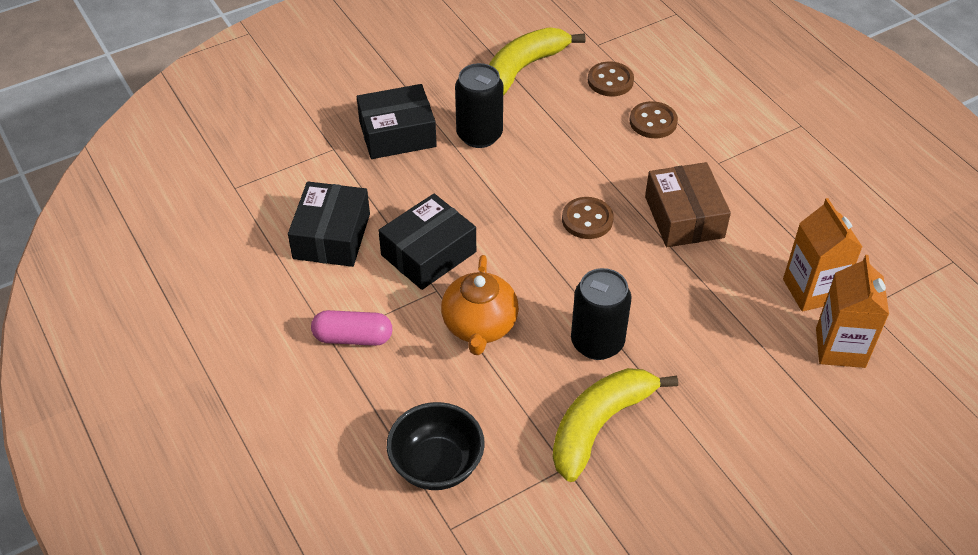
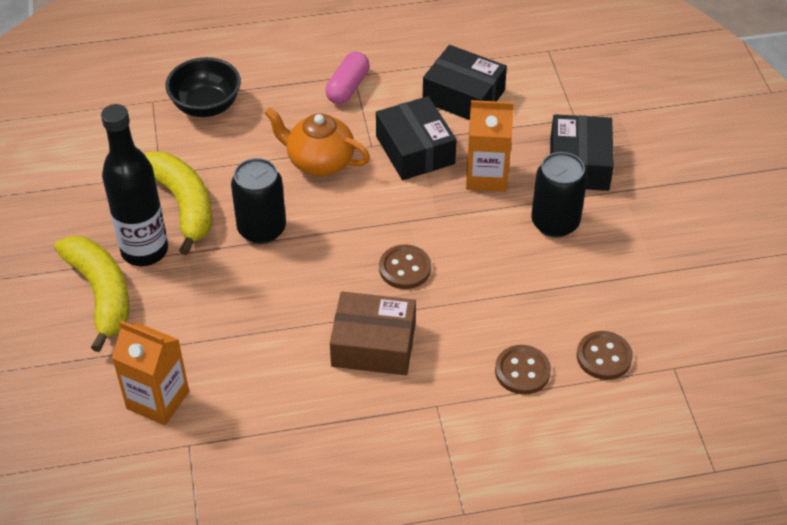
camera: 110 degrees right, 0 degrees up
(523, 68) = (649, 287): yellow banana -> yellow banana (101, 293)
(680, 434) = (144, 251): none -> black bottle
(812, 290) = (232, 409): orange carton -> orange carton (486, 176)

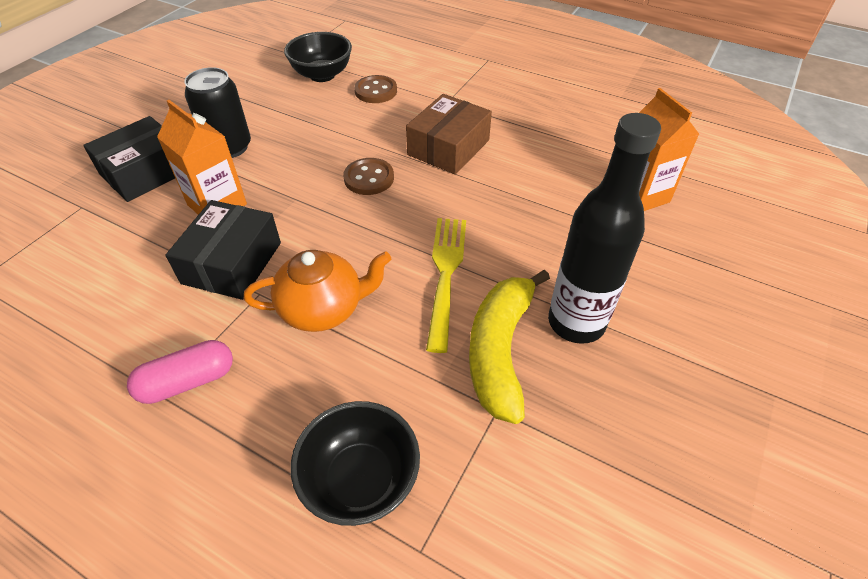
camera: 140 degrees left, 0 degrees up
(101, 293) = (647, 305): yellow banana -> none
(262, 229) = (446, 275): black can -> yellow fork
(319, 161) = (323, 309): orange teapot -> orange teapot turned 75 degrees counterclockwise
(373, 345) = (448, 147): brown box -> brown box turned 75 degrees clockwise
(463, 96) = (114, 287): black box -> none
(604, 357) = (322, 75): brown button -> black bowl

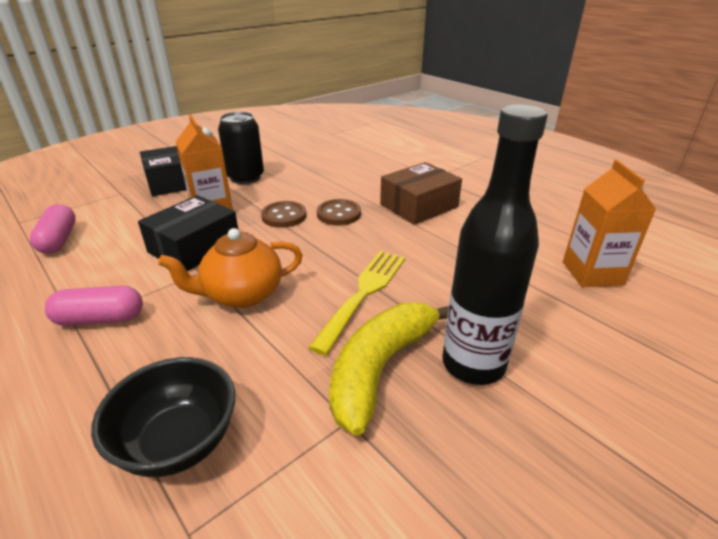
camera: 20 degrees right, 15 degrees down
(53, 295) = (59, 240): none -> pink capsule
(322, 75) = (343, 147): black bowl -> none
(323, 309) = (242, 294): orange teapot -> orange teapot turned 150 degrees clockwise
(376, 91) = (379, 162): brown button -> brown button (284, 216)

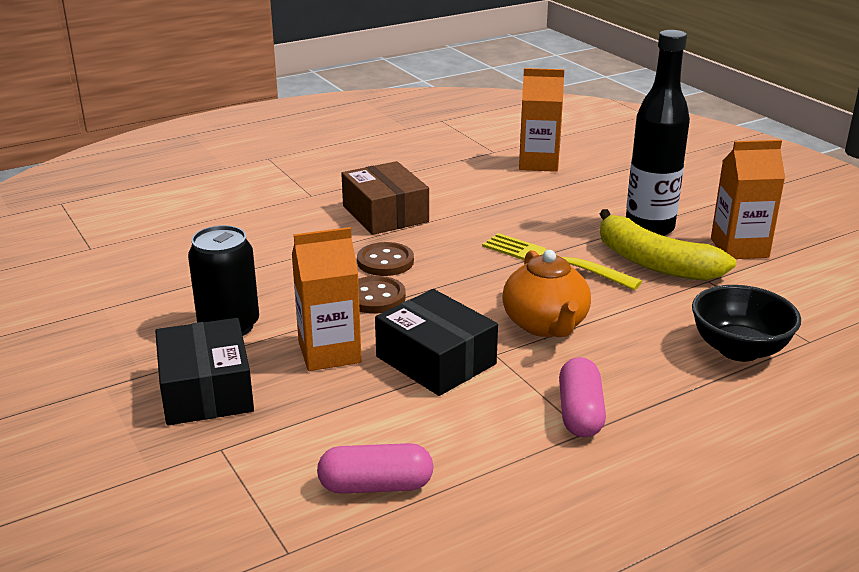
camera: 80 degrees left, 5 degrees down
(455, 463) = (739, 248): none -> orange carton

